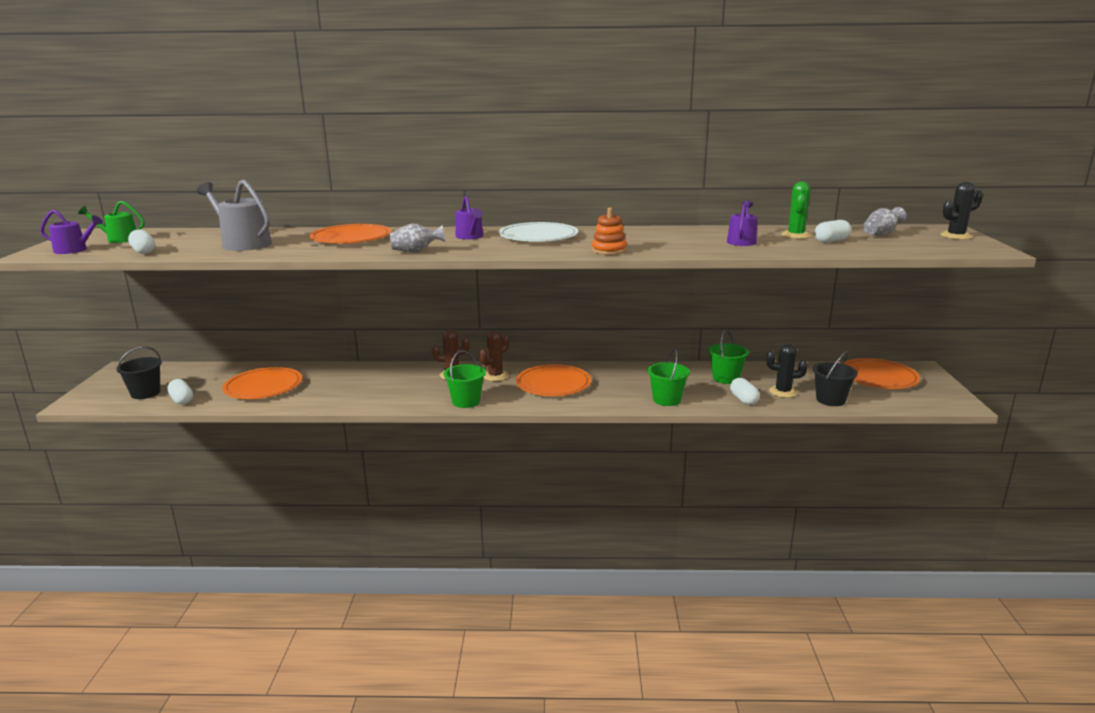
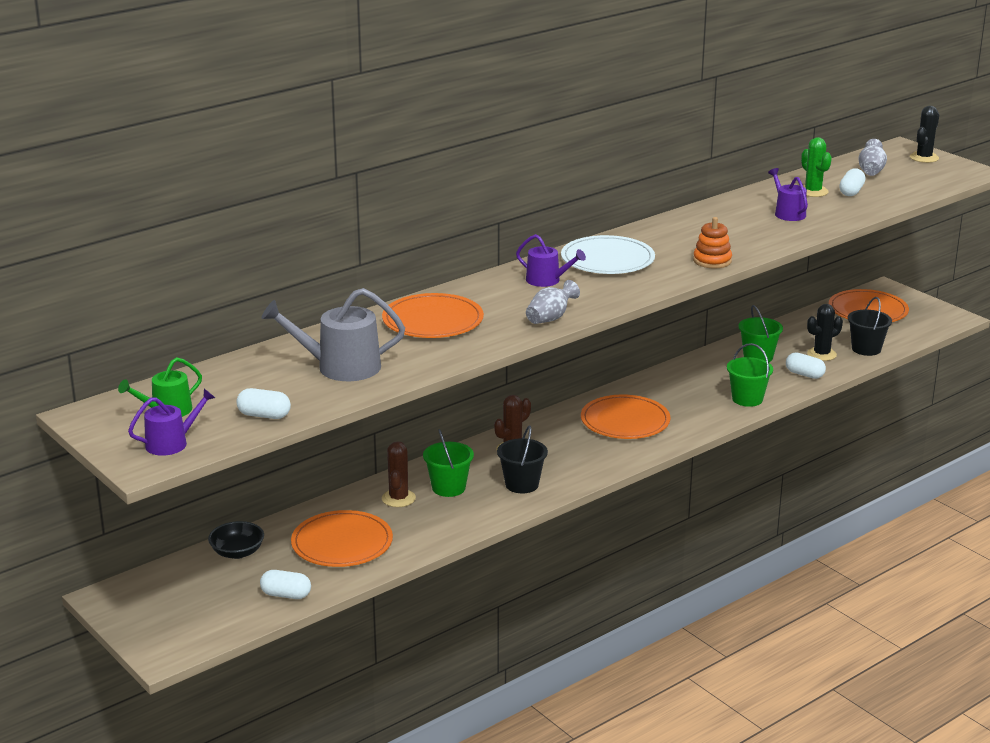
camera: 40 degrees left, 5 degrees up
(145, 393) = (221, 607): black bucket -> black bucket (522, 484)
(213, 371) = (237, 552): none -> black bowl
(466, 401) = (583, 472): green bucket -> green bucket (448, 488)
(495, 376) = (556, 434): brown cactus -> brown cactus (398, 498)

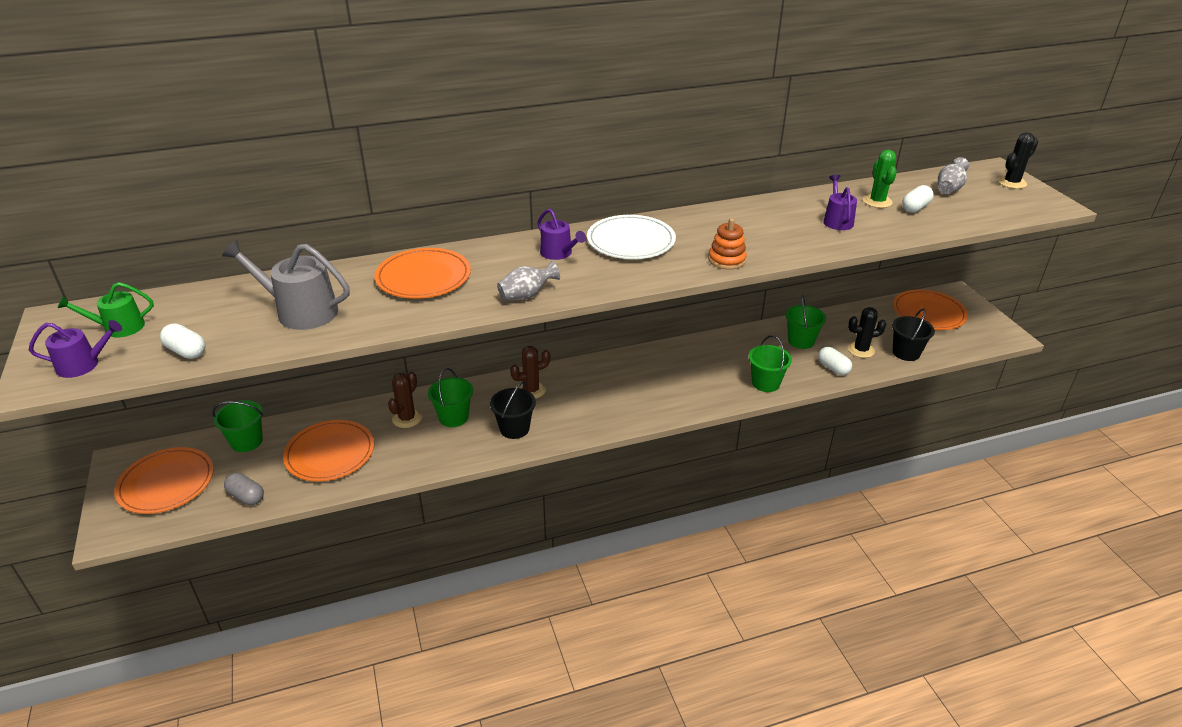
camera: 20 degrees right, 10 degrees up
(237, 552) = (246, 441): black bowl -> green bucket
(286, 595) = (246, 496): white capsule -> grey capsule
(625, 421) = (644, 382): orange plate -> orange plate (166, 483)

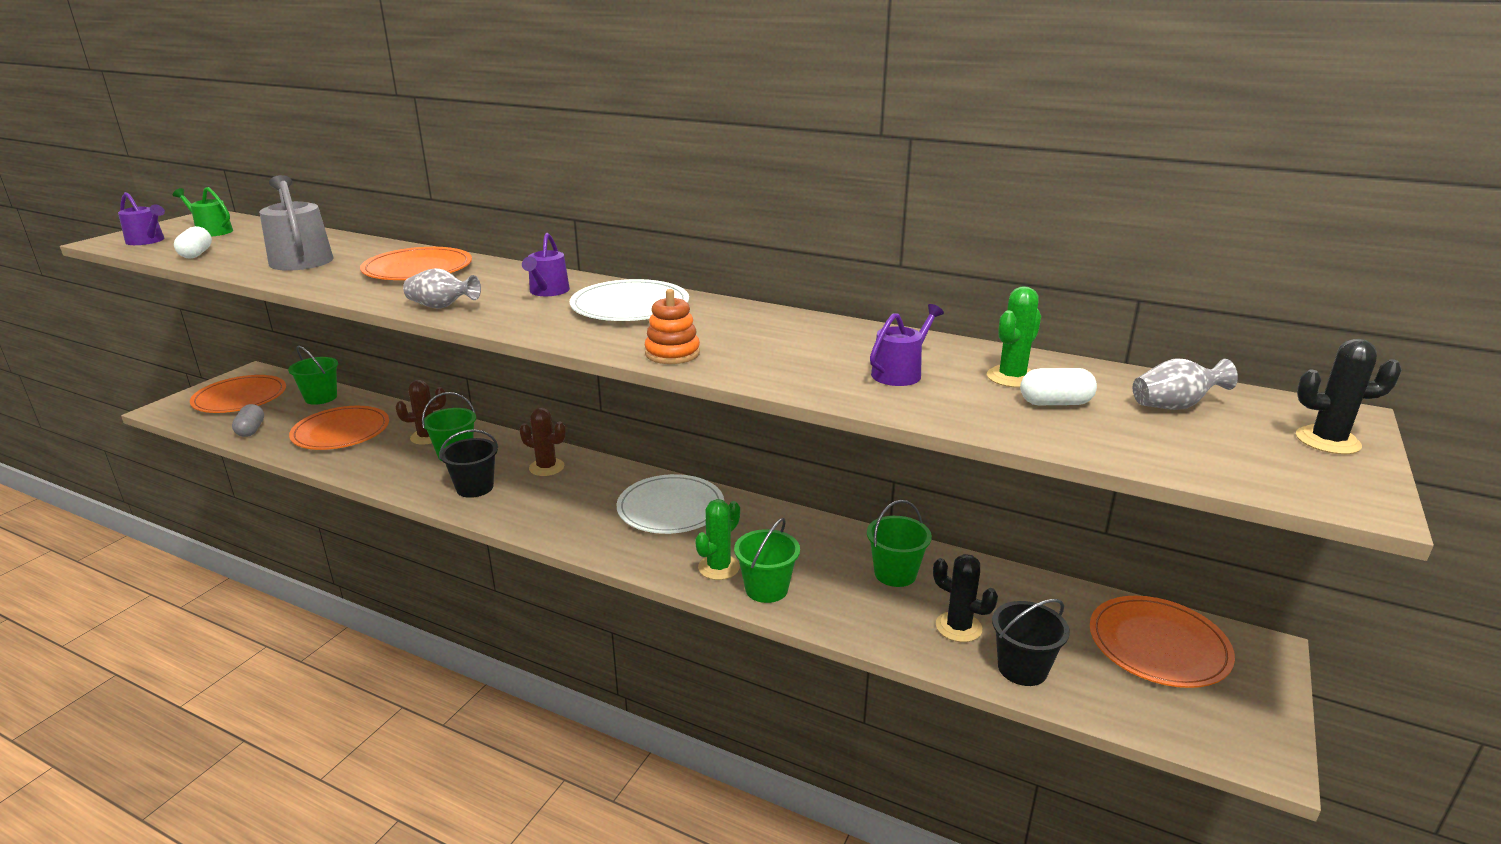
camera: 45 degrees right, 10 degrees down
(647, 371) = (670, 508): none -> white plate
(728, 387) = (719, 567): none -> green cactus
(833, 368) = (880, 623): white capsule -> none

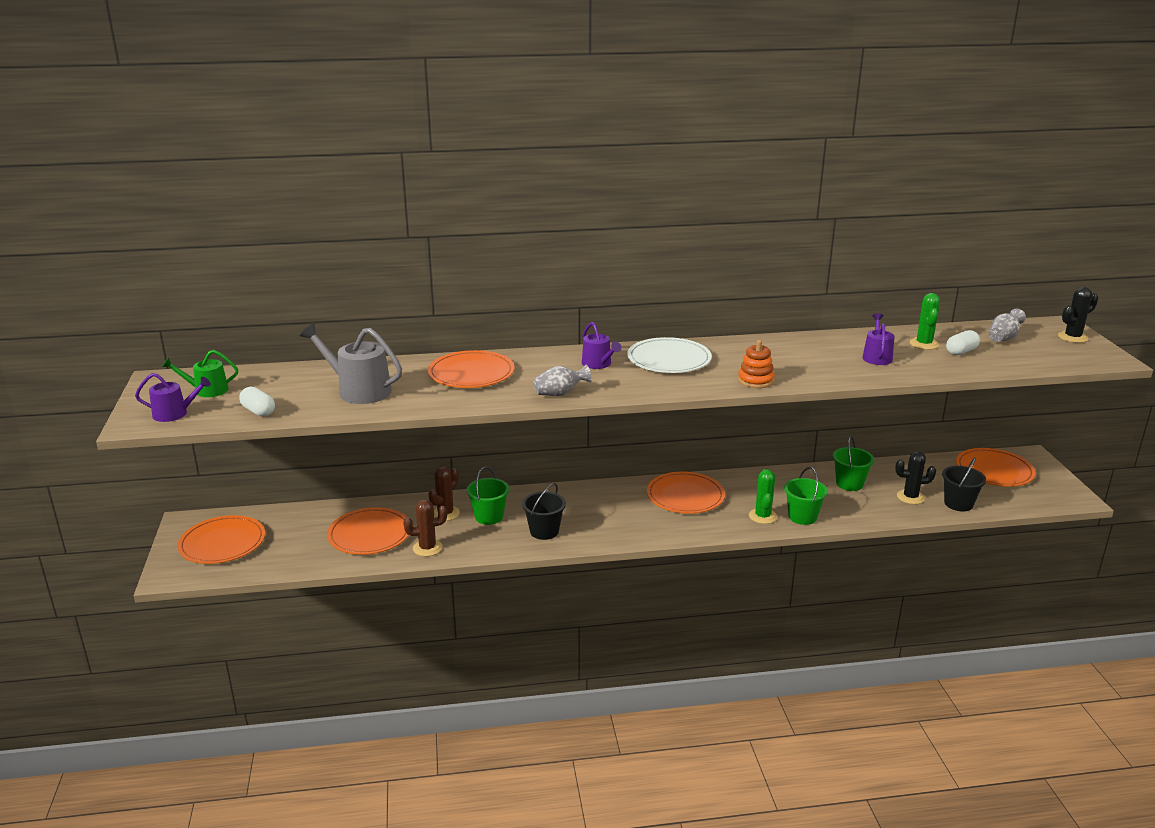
camera: 35 degrees left, 0 degrees up
(251, 430) = (289, 560): grey capsule -> none
(321, 397) = (297, 518): green bucket -> none
(546, 467) = (568, 501): brown cactus -> brown cactus (427, 548)
(670, 508) = (685, 496): white plate -> orange plate

